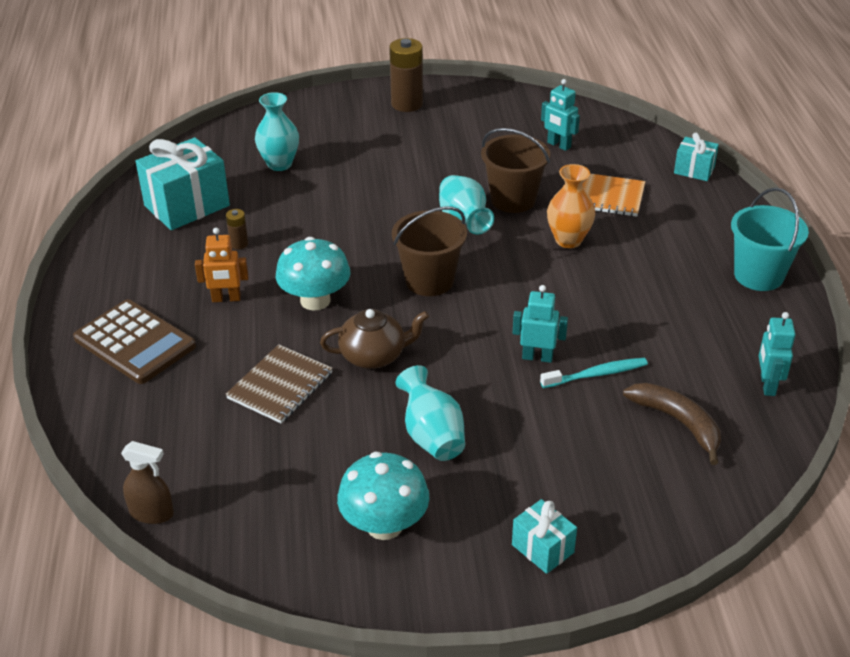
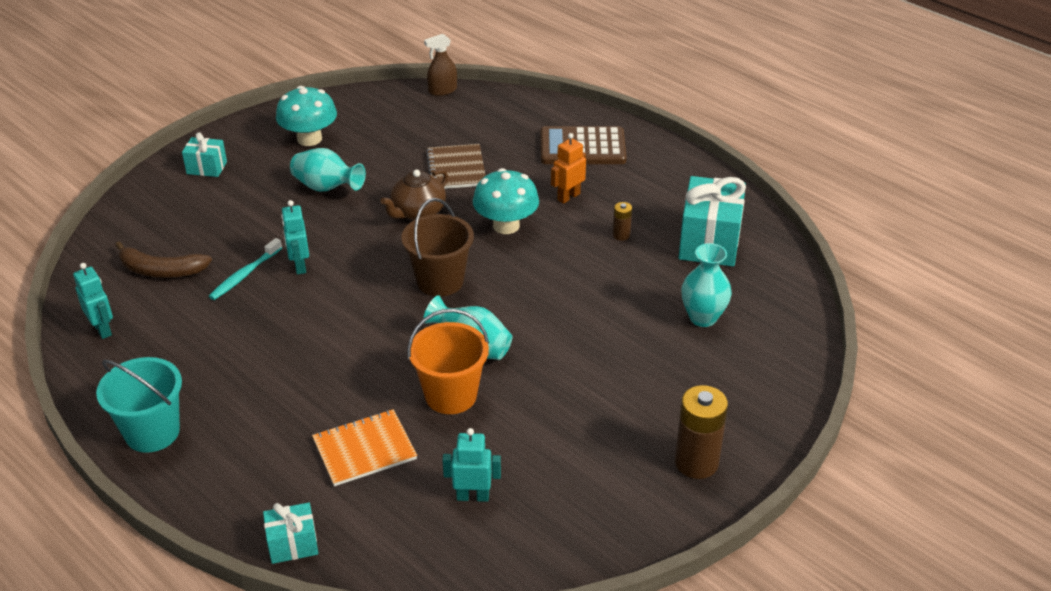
camera: 140 degrees right, 0 degrees up
(513, 200) = (451, 395): brown bucket -> orange bucket
(537, 357) = (299, 266): turquoise robot -> turquoise robot turned 105 degrees clockwise
(568, 240) = (359, 378): orange vase -> none

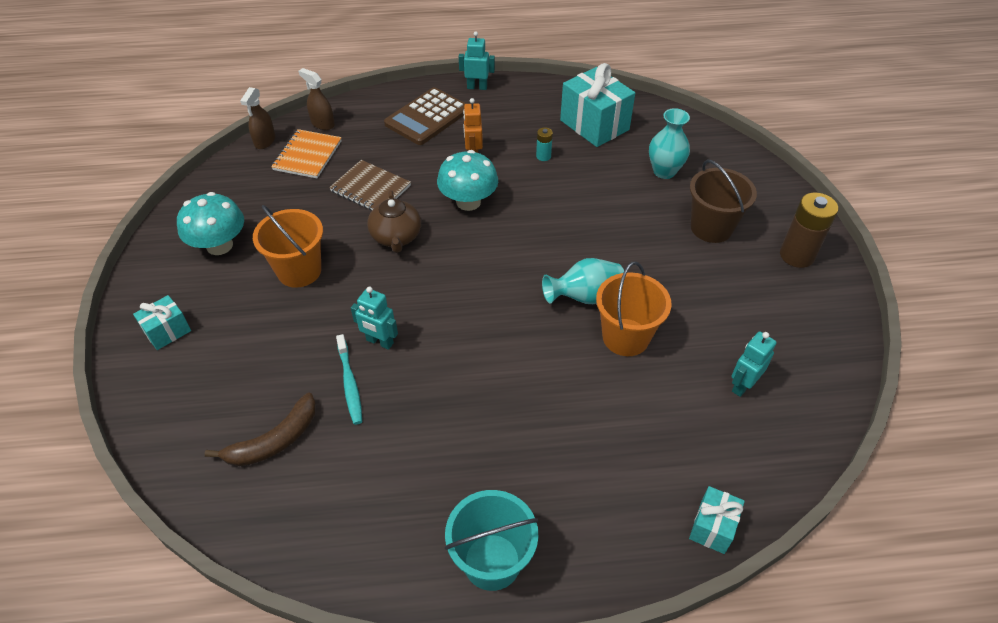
camera: 50 degrees left, 10 degrees up
(102, 329) = (309, 531): turquoise robot -> turquoise robot (477, 87)
(327, 188) = (299, 271): turquoise vase -> orange bucket
(364, 449) = (641, 421): orange notebook -> orange notebook (307, 155)
(440, 281) = (492, 271): brown bucket -> brown bucket (711, 228)
(499, 103) = (322, 124): none -> brown spray bottle
(621, 235) = (543, 156): brown battery -> turquoise battery

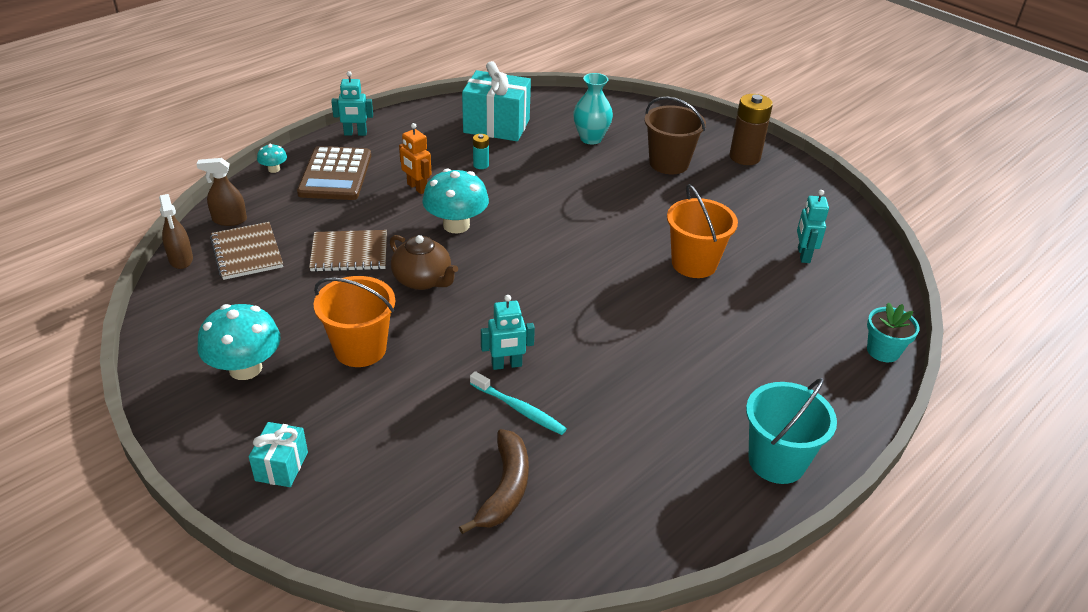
camera: 40 degrees left, 10 degrees down
(307, 155) = (247, 252): orange notebook -> brown notebook
(391, 94) = (274, 169): none -> turquoise mushroom
(477, 87) = (355, 133): turquoise robot -> turquoise robot turned 150 degrees counterclockwise
(585, 297) = (633, 251): turquoise vase -> none
(712, 527) = (883, 351): turquoise gift -> turquoise flower pot

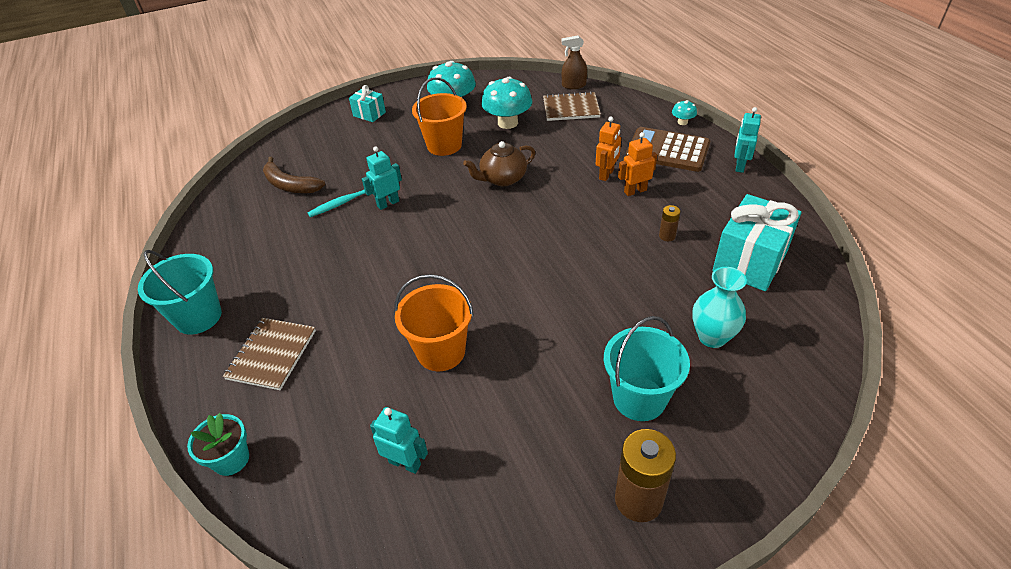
camera: 115 degrees right, 5 degrees up
(229, 220) = (614, 102): brown spray bottle -> none
(349, 253) = (552, 149): brown notebook -> brown notebook (272, 354)
(392, 208) = (606, 174): none -> orange robot
(456, 225) = (568, 205): turquoise mushroom -> turquoise mushroom (507, 123)
(481, 165) = (667, 236): turquoise battery -> brown battery
(506, 365) = (388, 203): turquoise robot -> turquoise robot turned 45 degrees clockwise
(669, 163) = (639, 398): brown bucket -> turquoise bucket

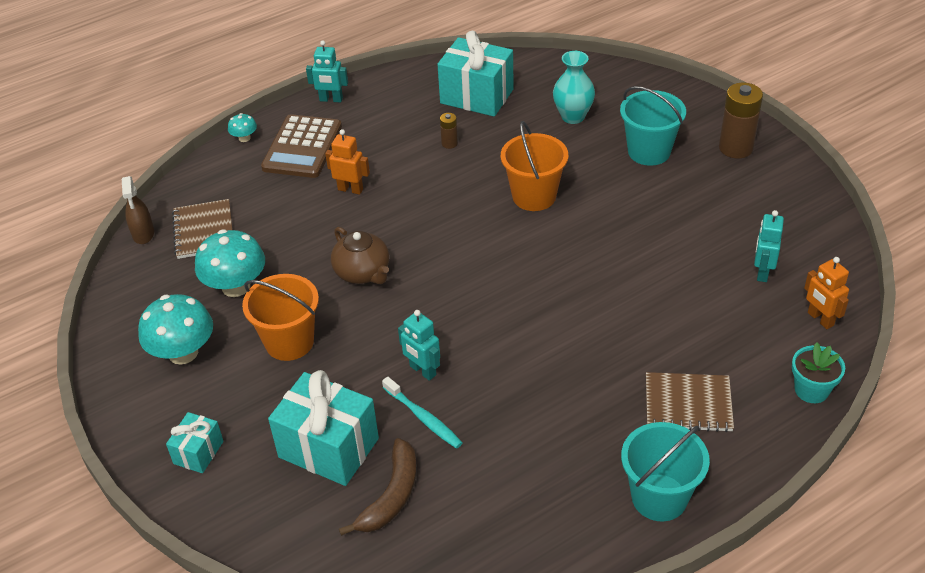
camera: 100 degrees left, 0 degrees up
(343, 161) = (328, 448): none -> turquoise gift
(441, 351) = (641, 274): orange bucket -> orange bucket (534, 196)
(635, 191) = (379, 167): orange robot -> orange robot (820, 319)

